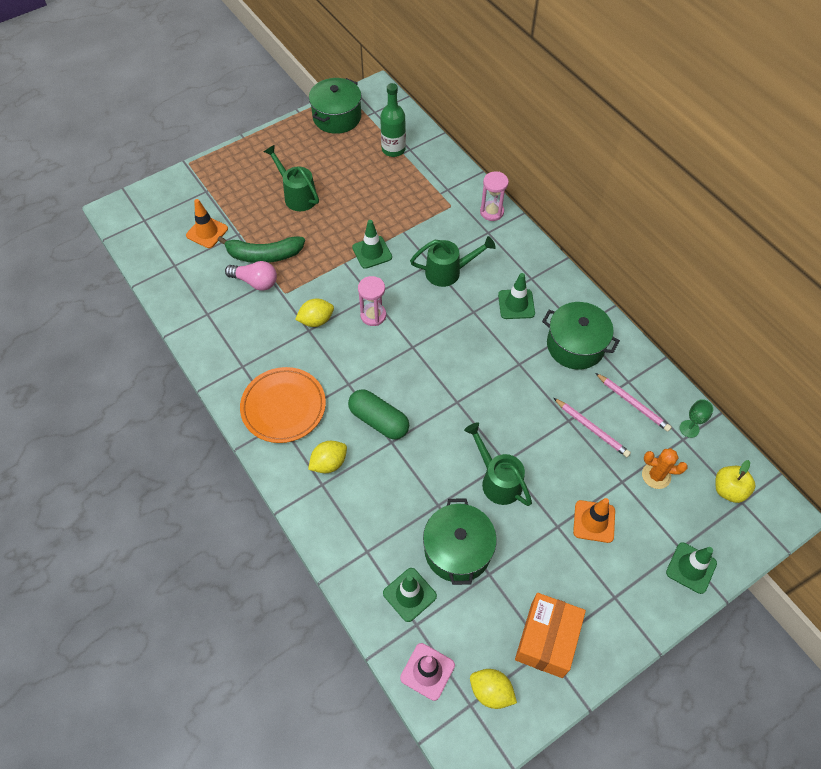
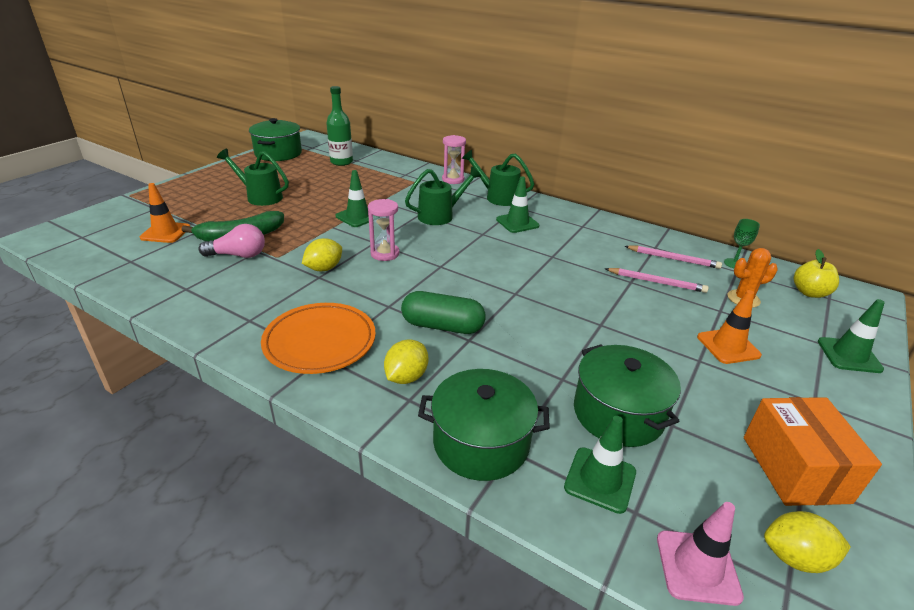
camera: 25 degrees left, 25 degrees down
(497, 480) = (606, 340): green watering can -> green watering can (497, 197)
(575, 345) = (590, 236): green pot -> green pot (481, 442)

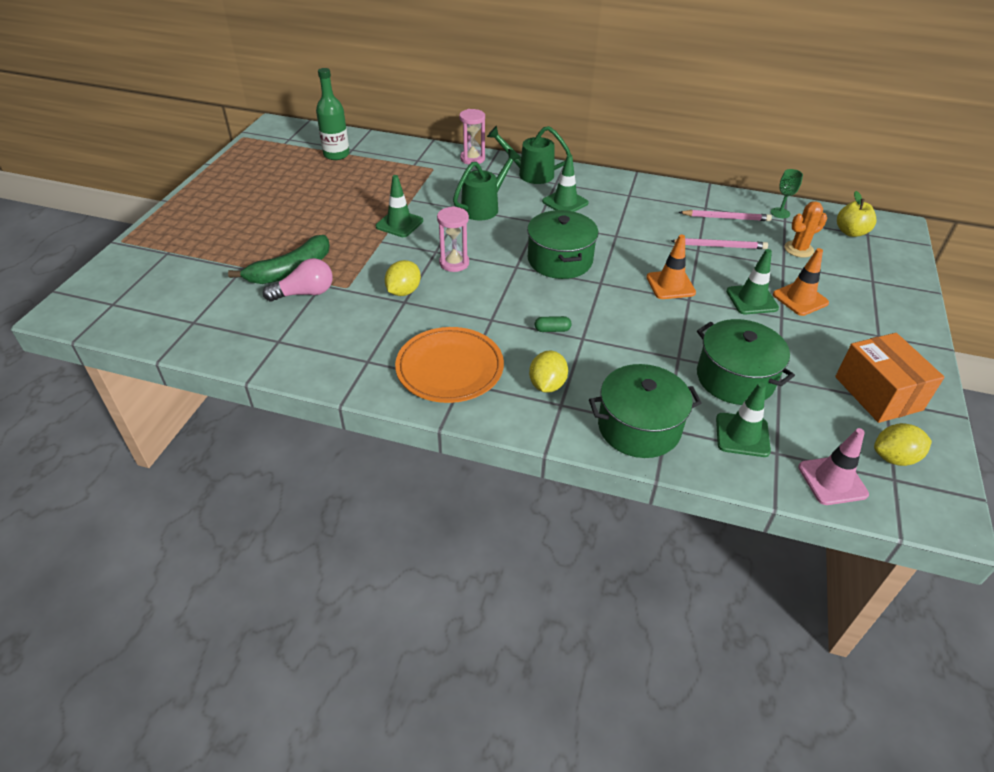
camera: 15 degrees left, 10 degrees up
(165, 232) = (204, 281): orange traffic cone -> orange traffic cone (670, 285)
(260, 197) = (276, 217): green watering can -> none
(278, 153) = (255, 154): green pot -> green pot (560, 260)
(442, 326) = (552, 330): green capsule -> green capsule, size x0.45
(849, 355) = (895, 287): green traffic cone -> green traffic cone (751, 300)

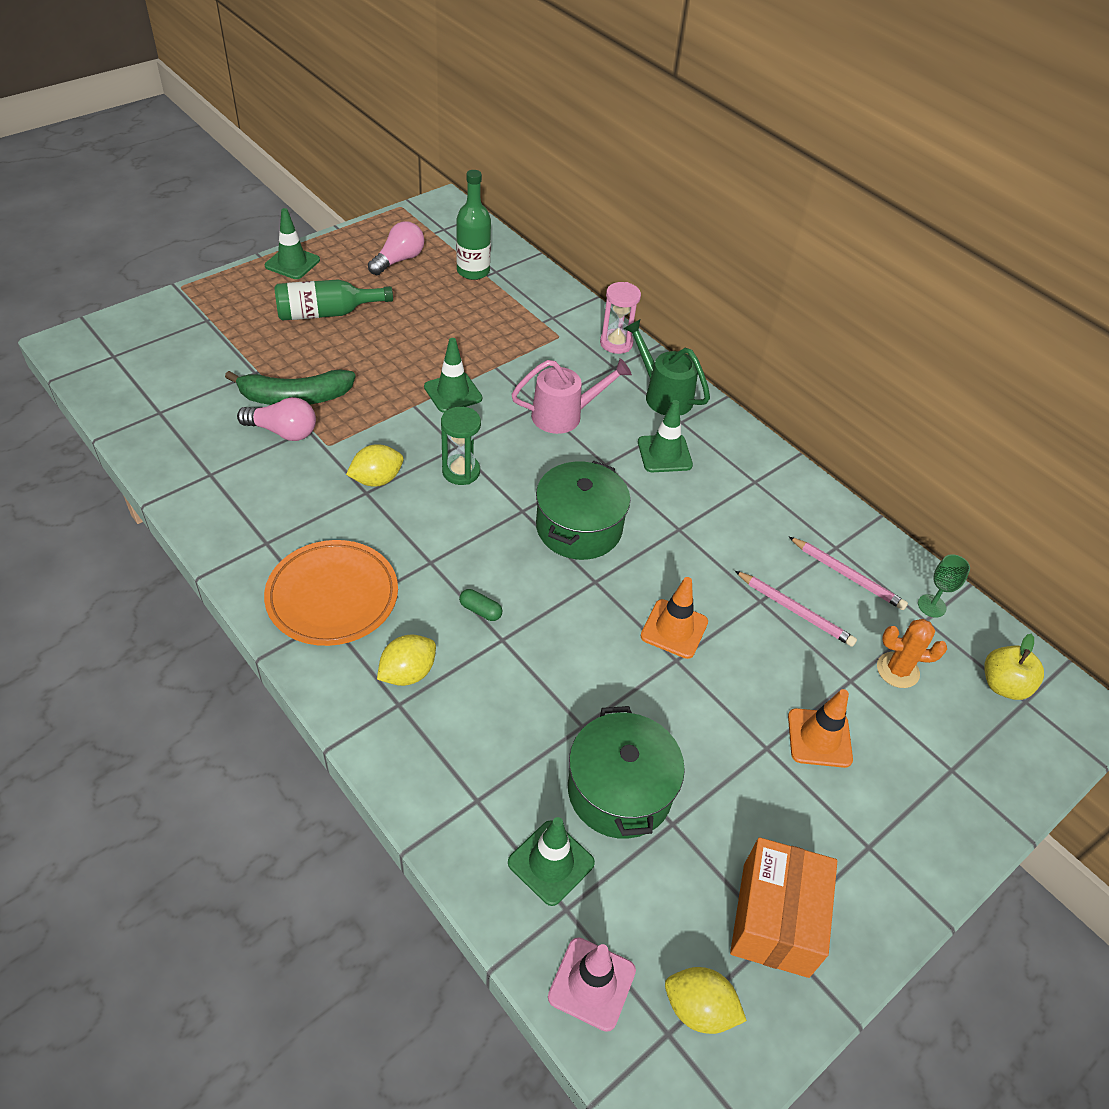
camera: 30 degrees right, 5 degrees up
(258, 214) = (326, 313): none -> green bottle
(276, 166) = (399, 260): none -> pink light bulb
(454, 263) = (461, 471): pink hourglass -> green hourglass
(484, 207) = (564, 415): green watering can -> pink watering can
(639, 427) = (449, 781): green pot -> none
(751, 300) = (754, 704): green traffic cone -> green traffic cone (292, 263)

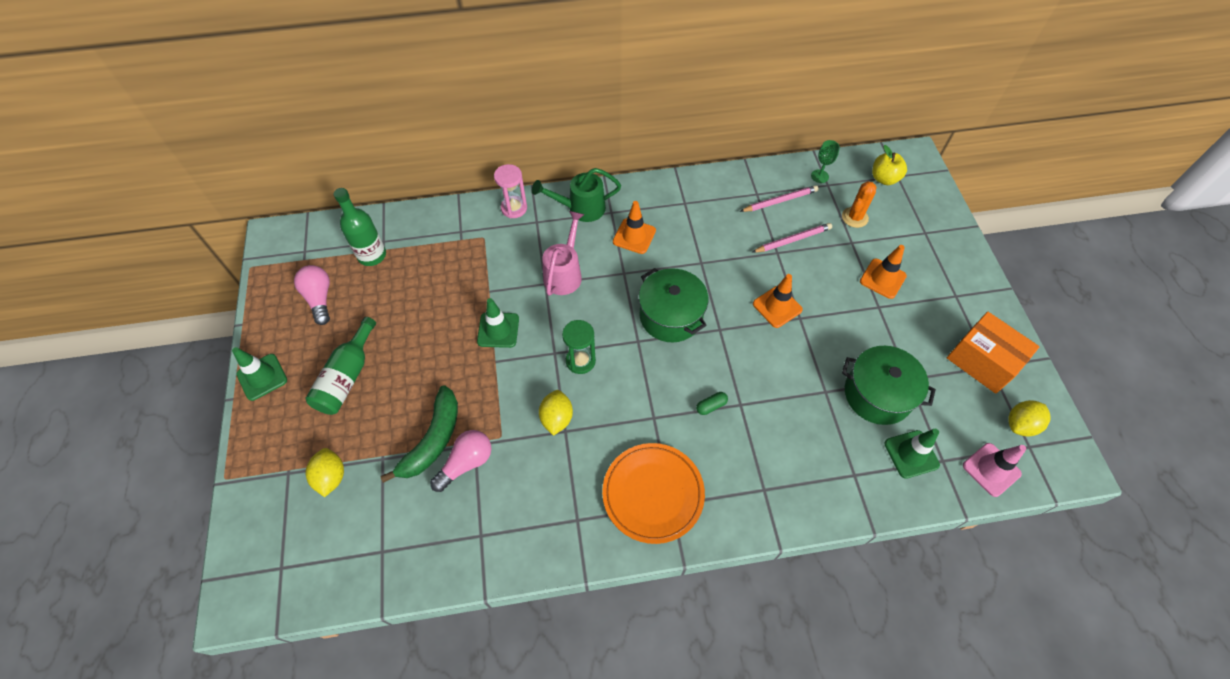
camera: 55 degrees left, 10 degrees up
(408, 673) = (741, 473): yellow lemon -> yellow lemon (331, 477)
(664, 454) = (634, 236): green traffic cone -> orange traffic cone

